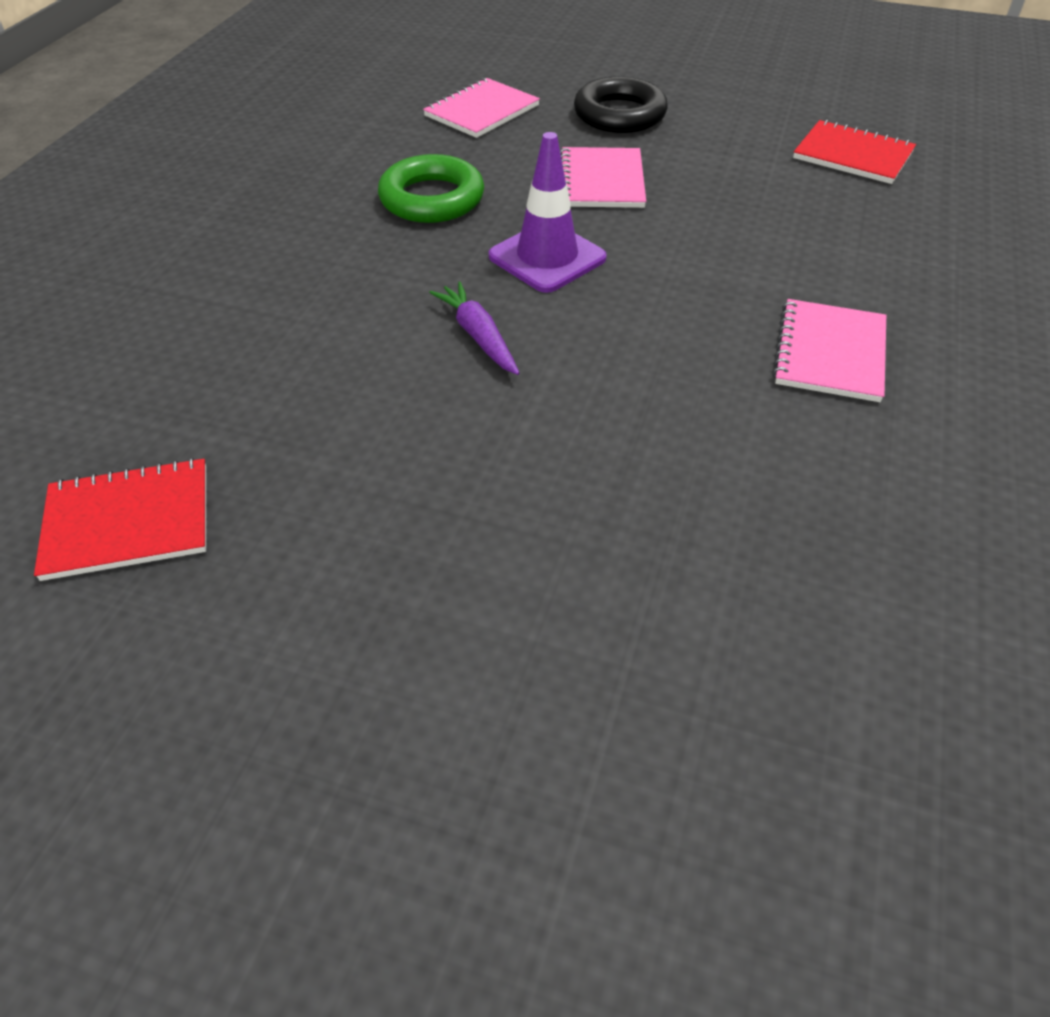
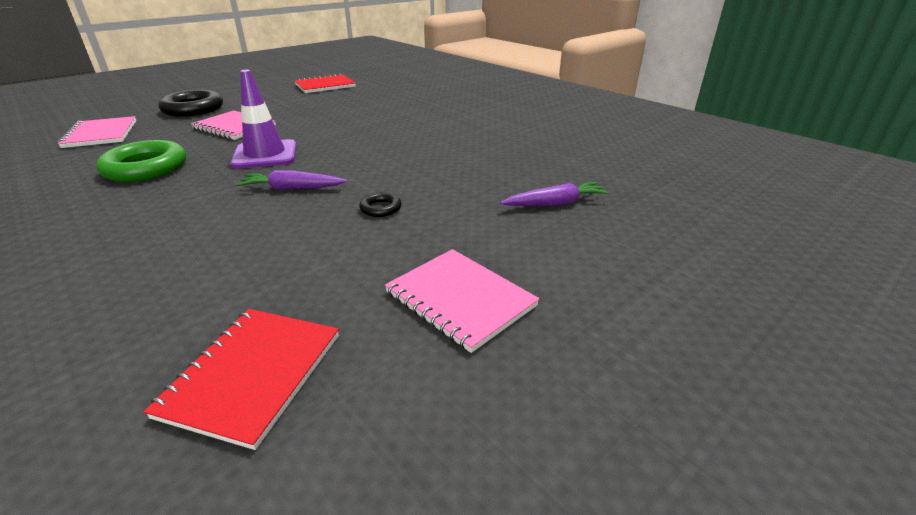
camera: 60 degrees left, 15 degrees down
(490, 444) = (381, 208): none -> black ring
(665, 639) = (555, 203): none -> purple carrot
(830, 353) = (432, 125): pink notebook -> pink notebook (460, 299)

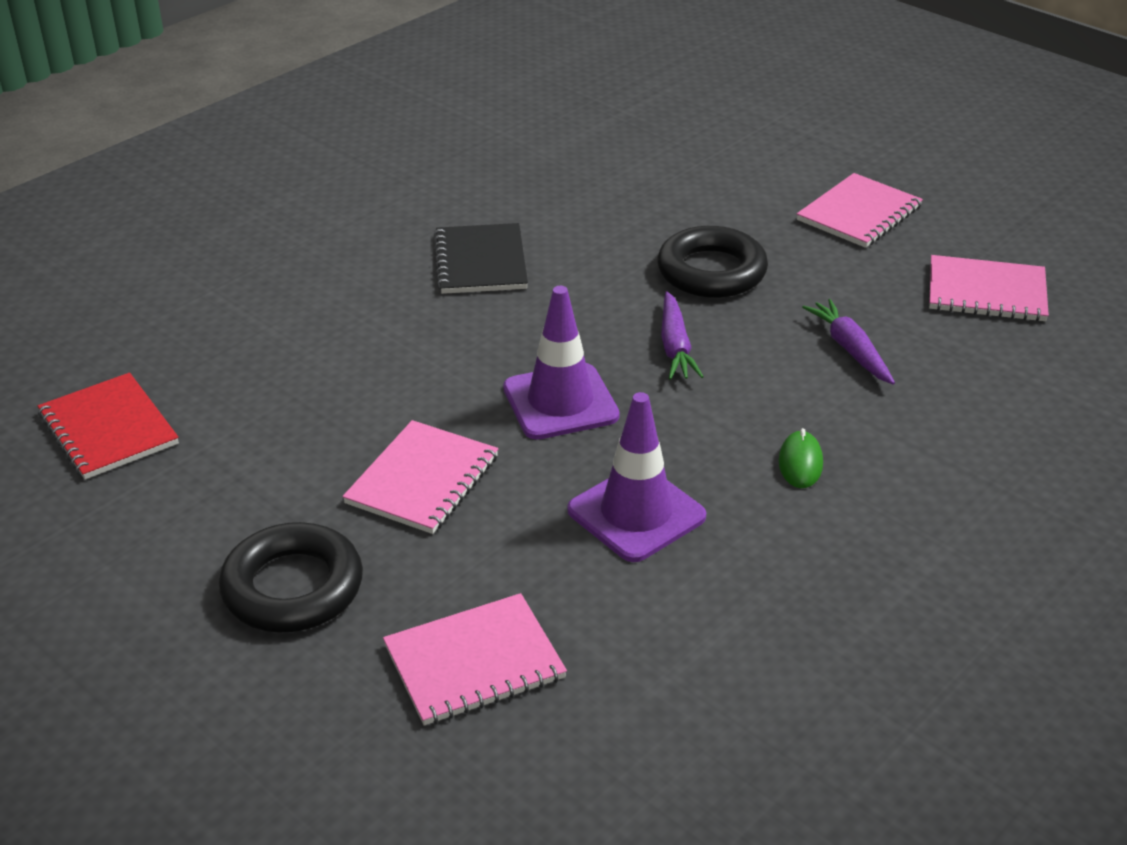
camera: 95 degrees left, 5 degrees up
(121, 219) = (800, 463): none -> green mouse
(146, 168) = (636, 513): green ring -> purple traffic cone
(253, 374) = (986, 292): red notebook -> pink notebook
(381, 208) = (711, 271): black ring -> black ring, size x2.19
(424, 140) = (480, 262): none -> black notebook
(555, 203) = (668, 166): purple carrot -> purple carrot (850, 349)

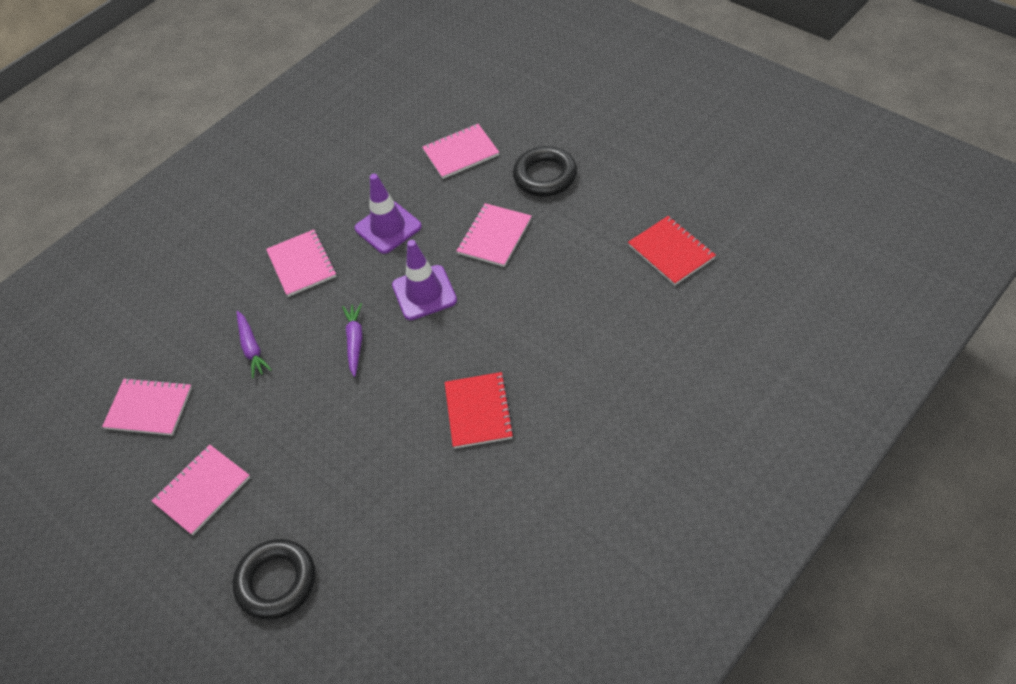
camera: 175 degrees left, 15 degrees up
(480, 262) = (478, 411): black notebook -> red notebook
(711, 271) = (322, 414): black ring -> black ring (276, 582)
(800, 463) = (302, 264): green mouse -> pink notebook

